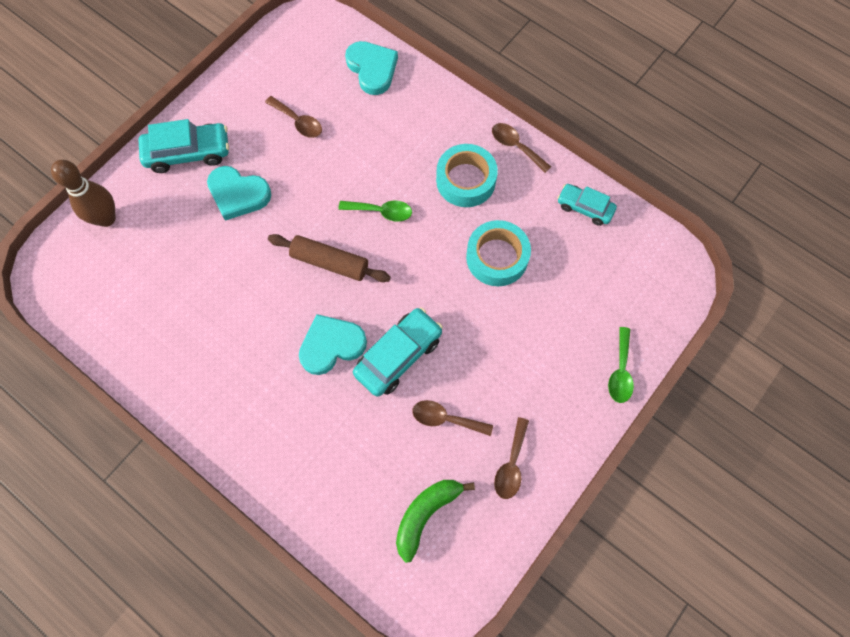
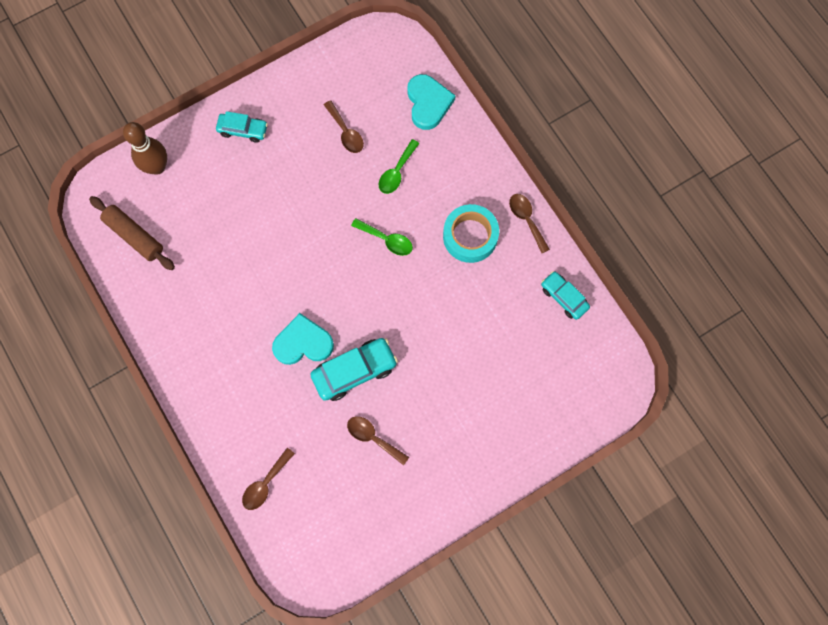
camera: 20 degrees right, 5 degrees up
(188, 153) = (243, 130): turquoise car -> turquoise car, size x0.64
(238, 194) = (272, 182): turquoise heart -> none
(330, 262) = (327, 270): brown rolling pin -> brown rolling pin (134, 236)
(426, 514) = (328, 509): green banana -> none
(497, 257) = (469, 315): turquoise tape -> none
(511, 464) = (411, 494): brown spoon -> brown spoon (265, 483)
(620, 371) = (533, 451): green spoon -> green spoon (396, 172)

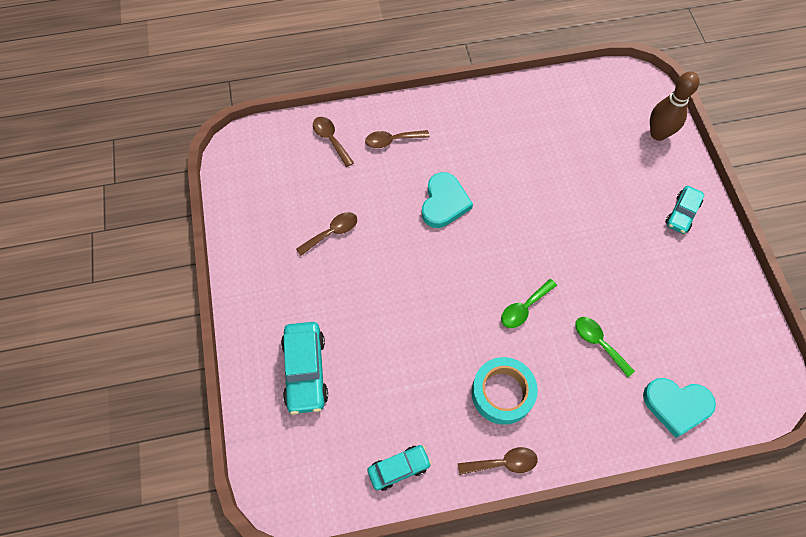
camera: 110 degrees right, 10 degrees down
(134, 236) = (592, 101): brown rolling pin -> none
(346, 132) = (658, 307): brown spoon -> brown spoon (392, 140)
(354, 371) = (400, 237): turquoise car -> turquoise car (305, 371)

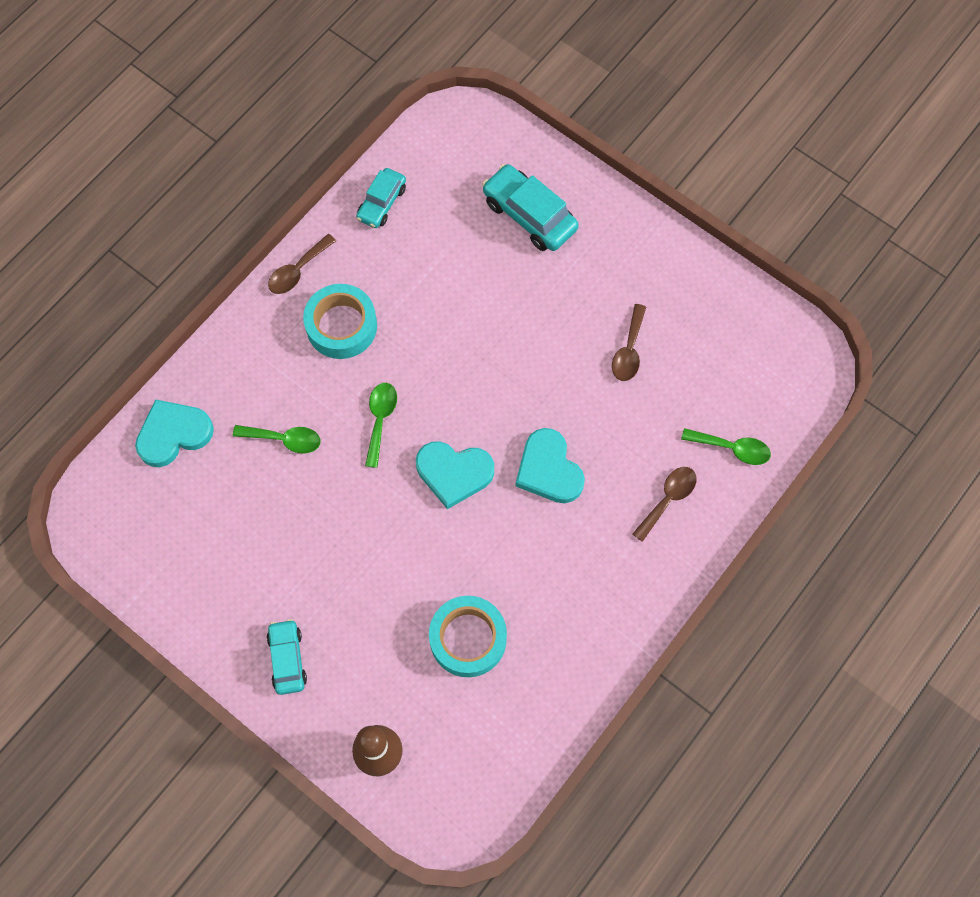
camera: 140 degrees right, 5 degrees up
(331, 139) = (732, 448): brown spoon -> green spoon
(503, 242) = (454, 473): none -> turquoise heart
(566, 153) = (468, 639): none -> turquoise tape

